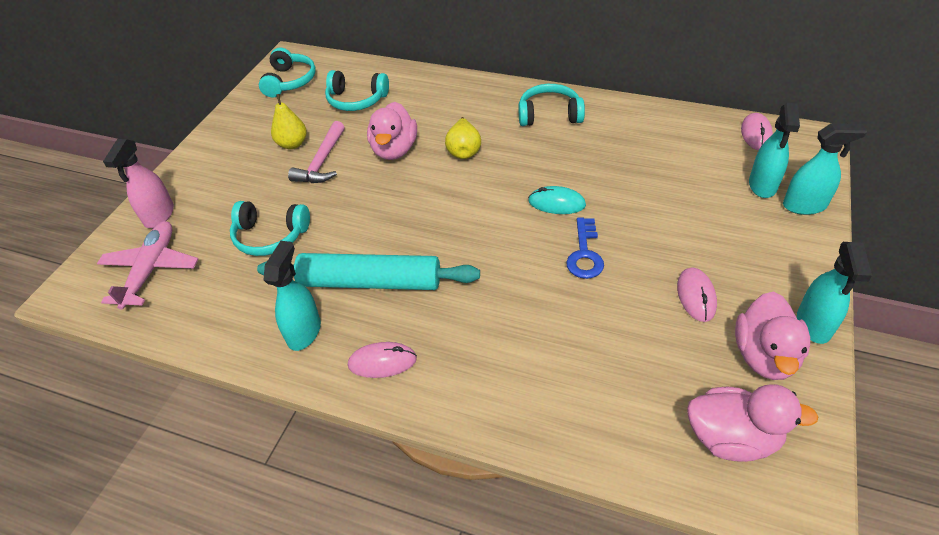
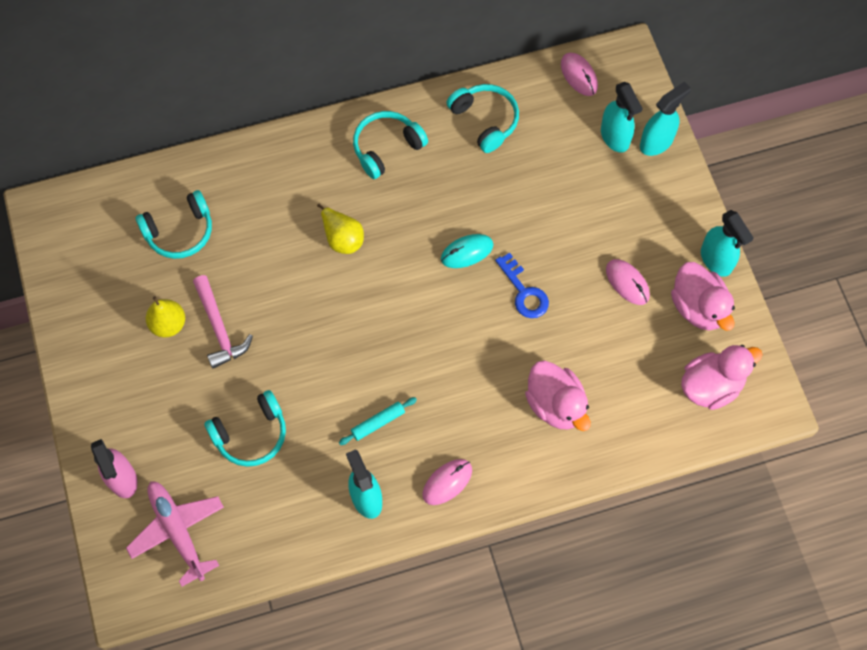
camera: 40 degrees left, 20 degrees up
(289, 81) = (80, 245): turquoise headphones -> turquoise headphones (485, 120)
(370, 282) = (378, 422): turquoise rolling pin -> turquoise rolling pin, size x0.43
(394, 150) = (276, 274): pink duck -> pink duck (556, 404)

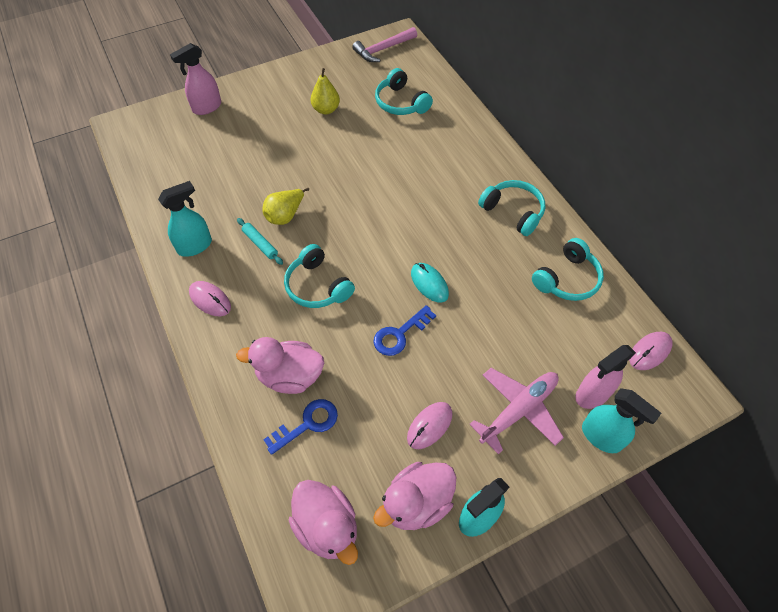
camera: 80 degrees right, 10 degrees down
(178, 532) = (168, 141): pink plane -> pink plane (518, 410)
(219, 328) = (327, 136): pink hammer -> pink hammer (383, 49)
(251, 434) = (244, 168): turquoise headphones -> turquoise headphones (317, 286)
(342, 238) = (420, 196): yellow pear -> yellow pear (285, 215)
(556, 404) = (290, 376): pink duck -> pink duck turned 45 degrees clockwise
(610, 393) = (307, 424): none -> blue key
(615, 137) = (592, 394): turquoise spray bottle -> pink spray bottle

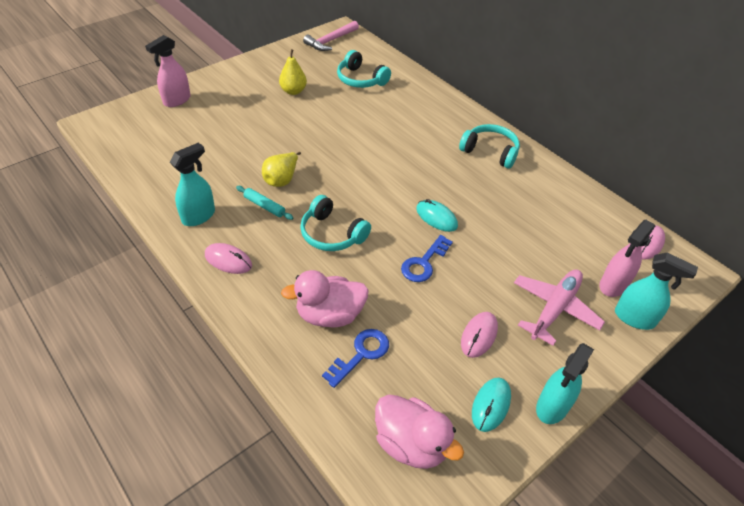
camera: 15 degrees left, 10 degrees down
(416, 503) = (491, 405): pink duck -> turquoise mouse
(567, 279) = (556, 197): turquoise headphones -> none

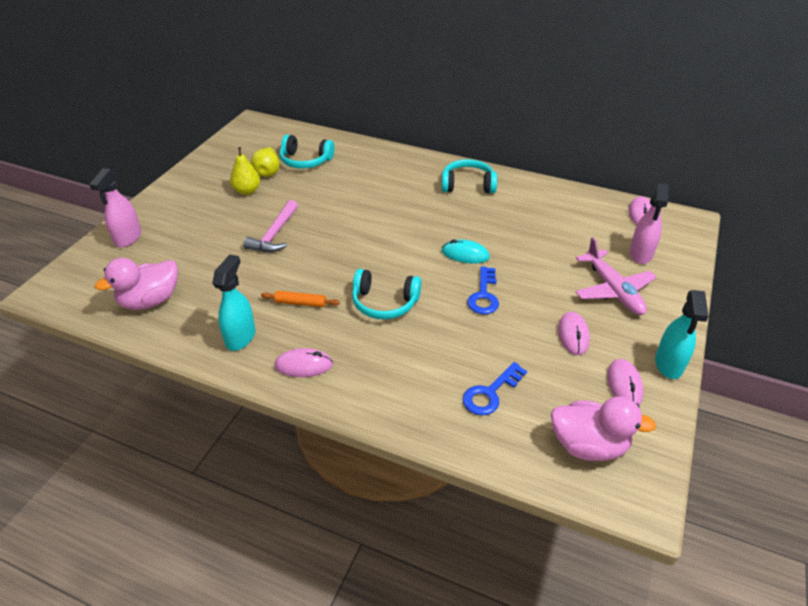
camera: 25 degrees left, 5 degrees down
(264, 206) = (300, 303): turquoise rolling pin -> orange rolling pin
(282, 179) = (299, 273): yellow pear -> yellow pear (268, 172)
(330, 41) = (249, 135): pink hammer -> pink hammer (274, 234)
(330, 315) = (437, 372): pink duck -> pink duck (150, 301)
(361, 354) = (490, 393): blue key -> blue key turned 150 degrees counterclockwise
(491, 405) = (624, 385): turquoise mouse -> pink mouse
(554, 309) = (613, 290): pink plane -> pink plane turned 150 degrees clockwise
(634, 318) = (674, 272): turquoise spray bottle -> none

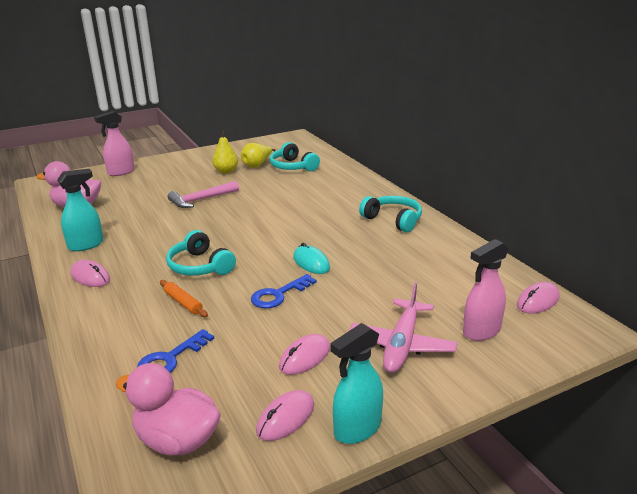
camera: 40 degrees right, 15 degrees down
(300, 303) = (149, 243): orange rolling pin -> orange rolling pin (183, 303)
(490, 393) = (170, 358): blue key -> blue key turned 45 degrees counterclockwise
(588, 445) = (177, 440): pink duck -> pink duck turned 150 degrees clockwise

